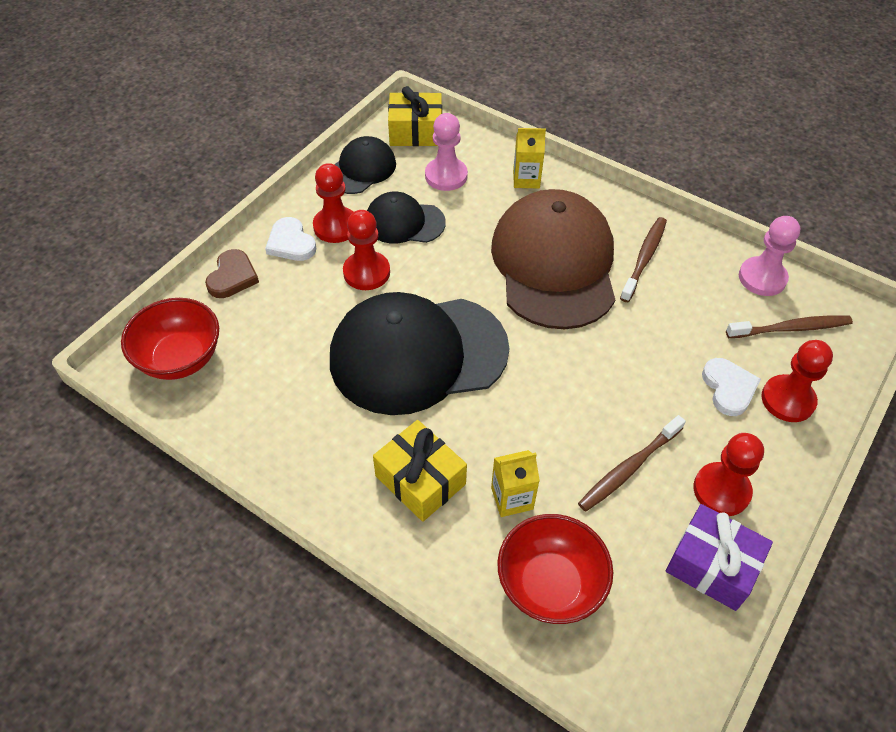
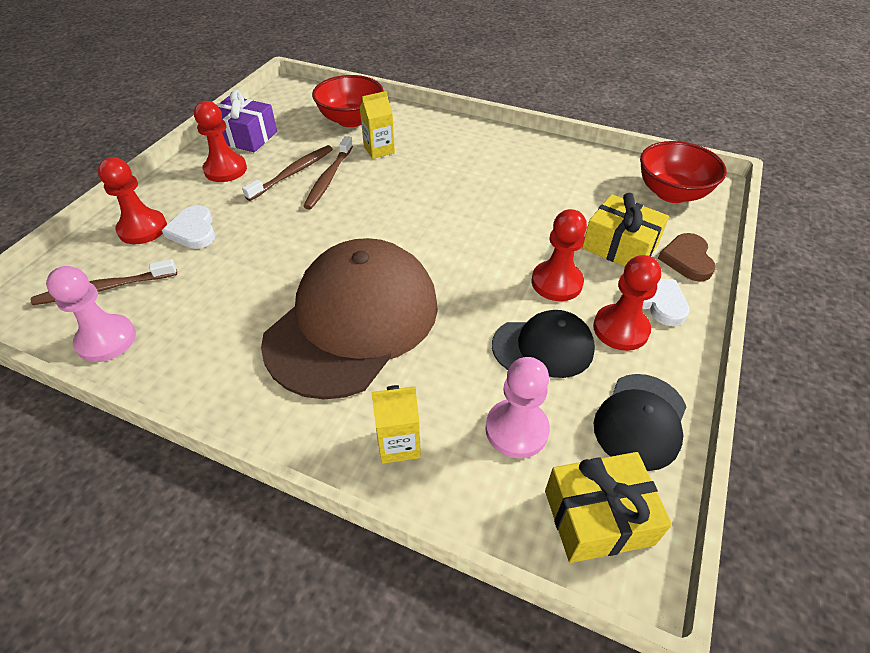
camera: 170 degrees right, 5 degrees down
(417, 354) = (475, 220): black cap -> none
(420, 480) = (445, 151): yellow gift -> yellow gift (620, 246)
(554, 264) = (353, 321): brown cap -> brown cap turned 135 degrees counterclockwise
(644, 258) = (244, 344): brown toothbrush -> brown toothbrush (329, 178)

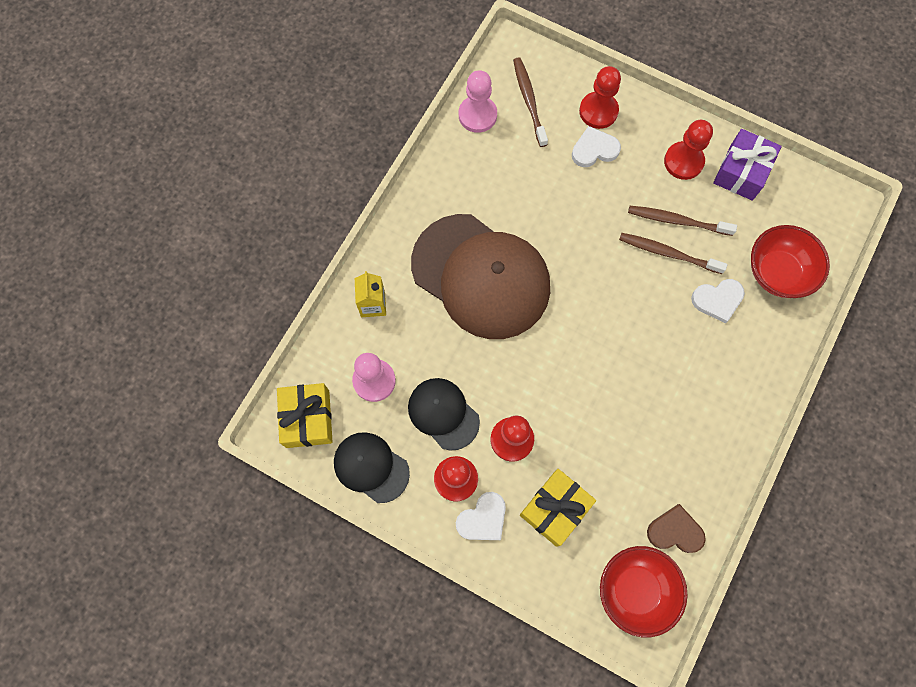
camera: 95 degrees right, 25 degrees up
(293, 173) = (677, 221): brown toothbrush -> brown toothbrush turned 150 degrees clockwise
(379, 150) = (717, 300): yellow carton -> white heart
(543, 347) = (443, 413): black cap -> black cap turned 135 degrees clockwise
(687, 259) = (533, 566): brown heart -> brown heart (675, 531)

